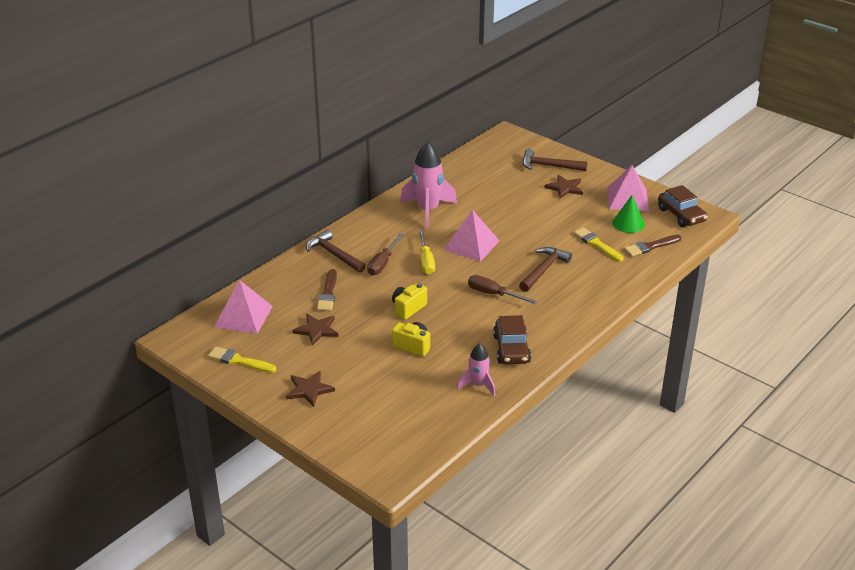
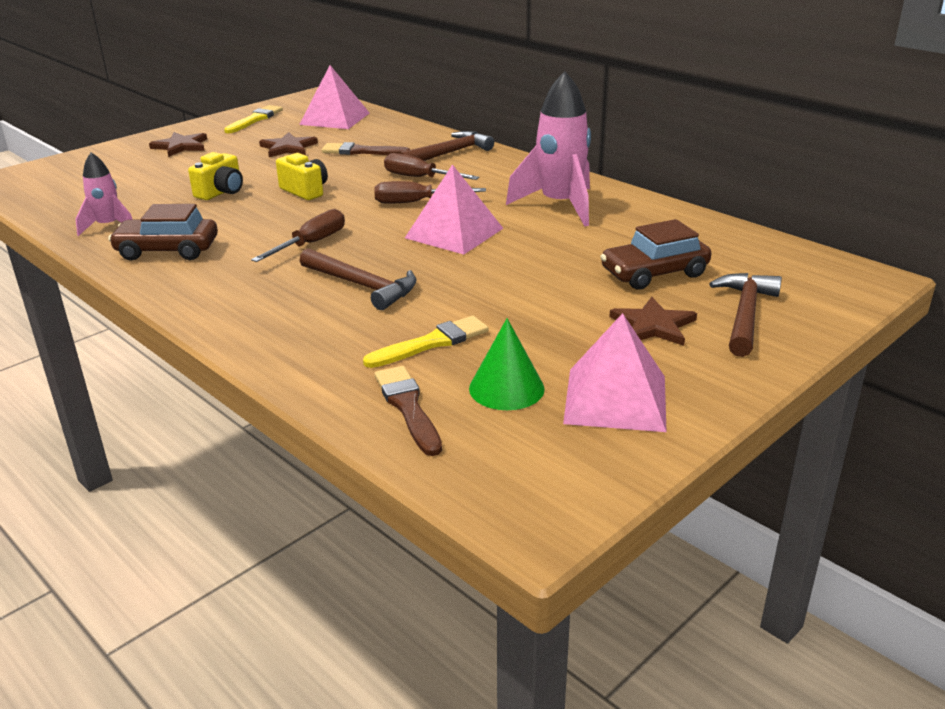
camera: 95 degrees right, 5 degrees down
(426, 261) = (416, 202): yellow screwdriver -> brown screwdriver
(681, 215) = (541, 472): brown car -> brown car (654, 273)

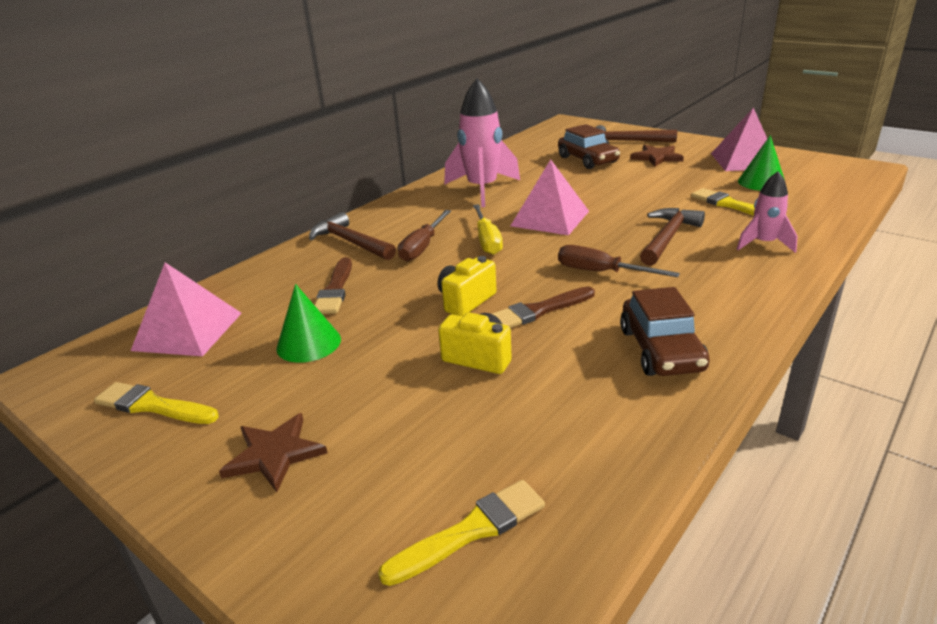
camera: 95 degrees left, 0 degrees up
(72, 185) = (471, 531): none -> yellow brush
(108, 226) = (619, 420): pink rocket -> pink rocket (764, 244)
(288, 148) = (308, 343): brown star -> green cone
(408, 407) = (810, 202): brown brush -> brown brush (538, 311)
(416, 202) = (487, 240): brown screwdriver -> yellow screwdriver

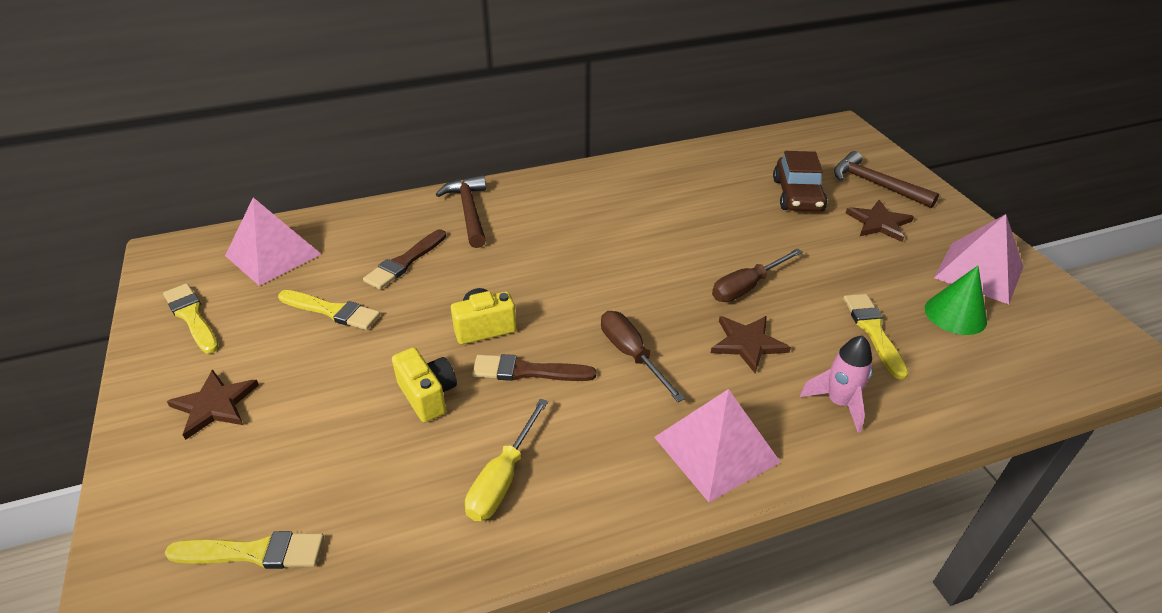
camera: 30 degrees right, 10 degrees up
(308, 343) = (332, 311): green cone -> yellow brush
(422, 247) = (517, 245): brown screwdriver -> brown screwdriver (747, 287)
(482, 189) = (646, 194): pink rocket -> none
(487, 240) = (578, 264): yellow screwdriver -> yellow screwdriver (503, 478)
(550, 218) = (665, 262): pink pyramid -> pink pyramid (716, 449)
(661, 350) = (575, 474): brown car -> none
(667, 238) = (747, 343): brown hammer -> brown star

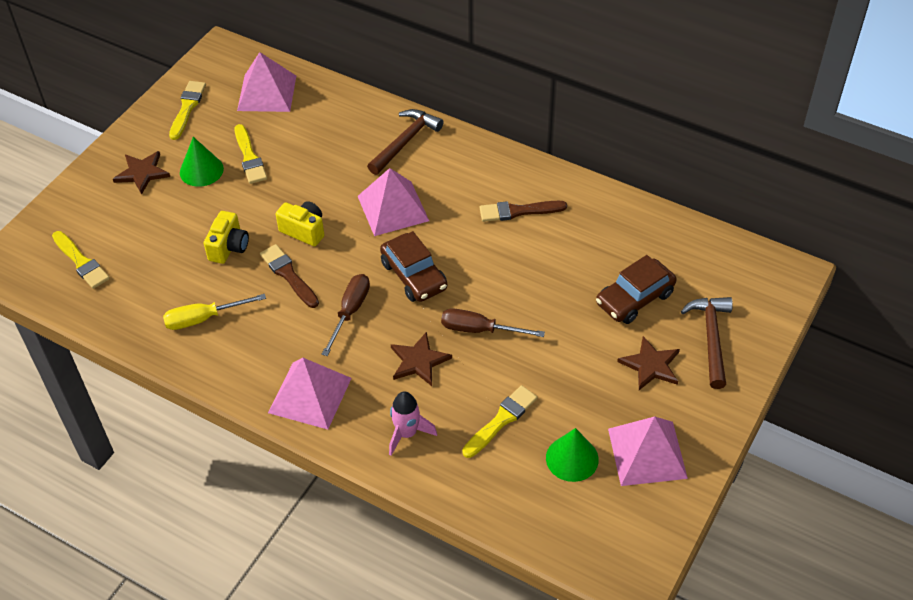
camera: 50 degrees right, 10 degrees up
(291, 355) = (201, 170): none -> green cone
(404, 262) = (322, 152): brown brush -> brown brush (518, 211)
(536, 259) = (392, 208): none -> pink pyramid
(635, 290) = (414, 275): none -> brown car

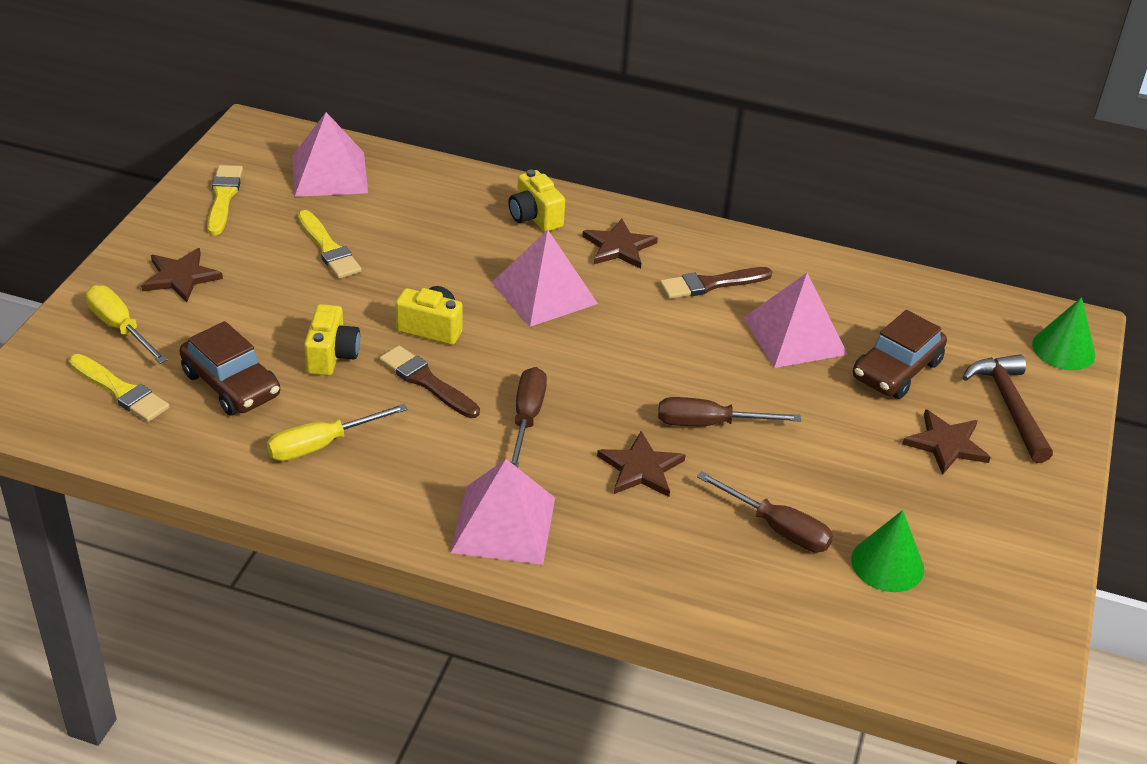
camera: 15 degrees left, 10 degrees down
(92, 211) = (120, 328): none -> yellow screwdriver
(201, 170) = (265, 268): green cone -> green cone (1063, 349)
(405, 142) = (535, 217): brown hammer -> yellow camera
(407, 433) = (655, 558): pink rocket -> none
(414, 275) = (599, 368): brown car -> brown car (231, 384)
(459, 173) = (619, 247): none -> brown star
(501, 420) = (777, 528): yellow brush -> brown screwdriver
(647, 453) = (982, 547): pink pyramid -> pink pyramid (795, 335)

